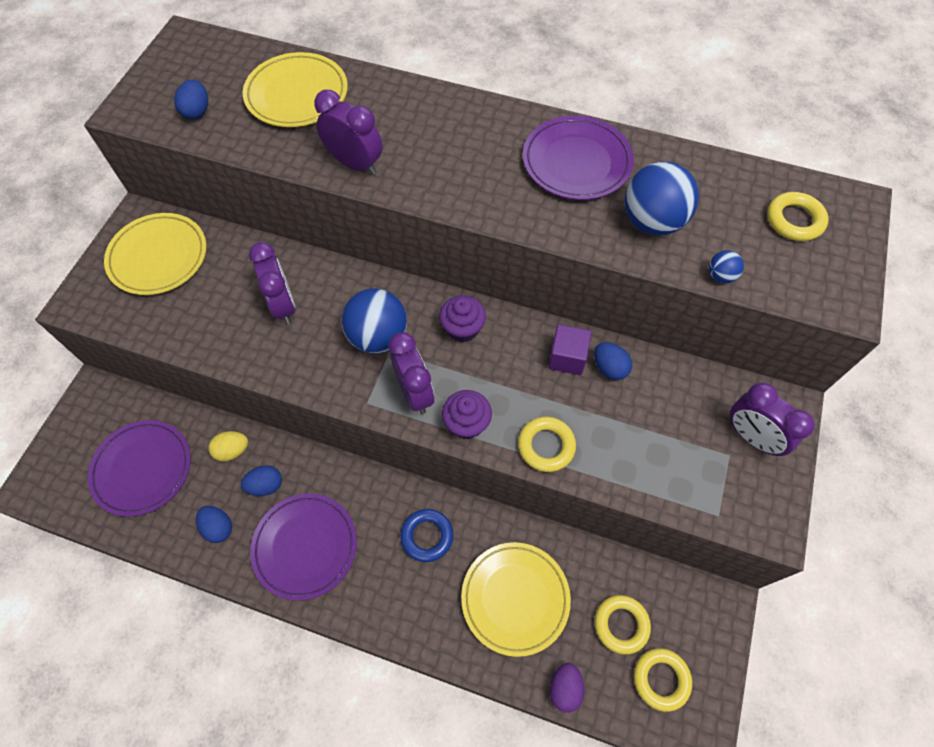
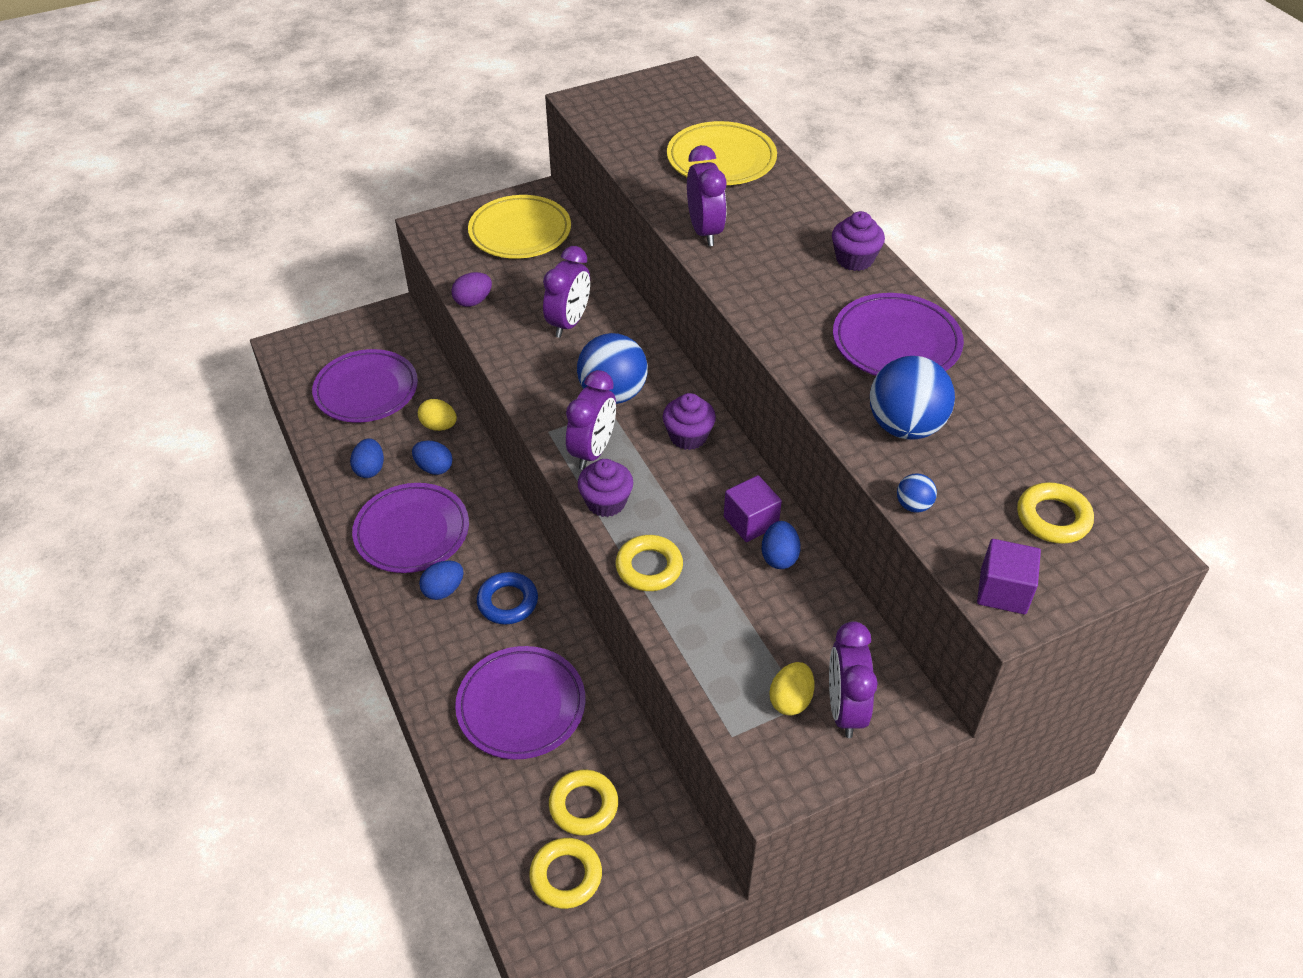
camera: 45 degrees right, 15 degrees down
(197, 111) = (632, 129): blue egg -> blue egg (443, 590)
(480, 116) = (854, 259): none -> purple cupcake
(515, 598) = (521, 706): yellow plate -> purple plate
(565, 688) = (480, 803): purple egg -> purple egg (473, 301)
(720, 459) = (790, 700): none -> yellow egg
(828, 294) = (1003, 591): none -> purple cube

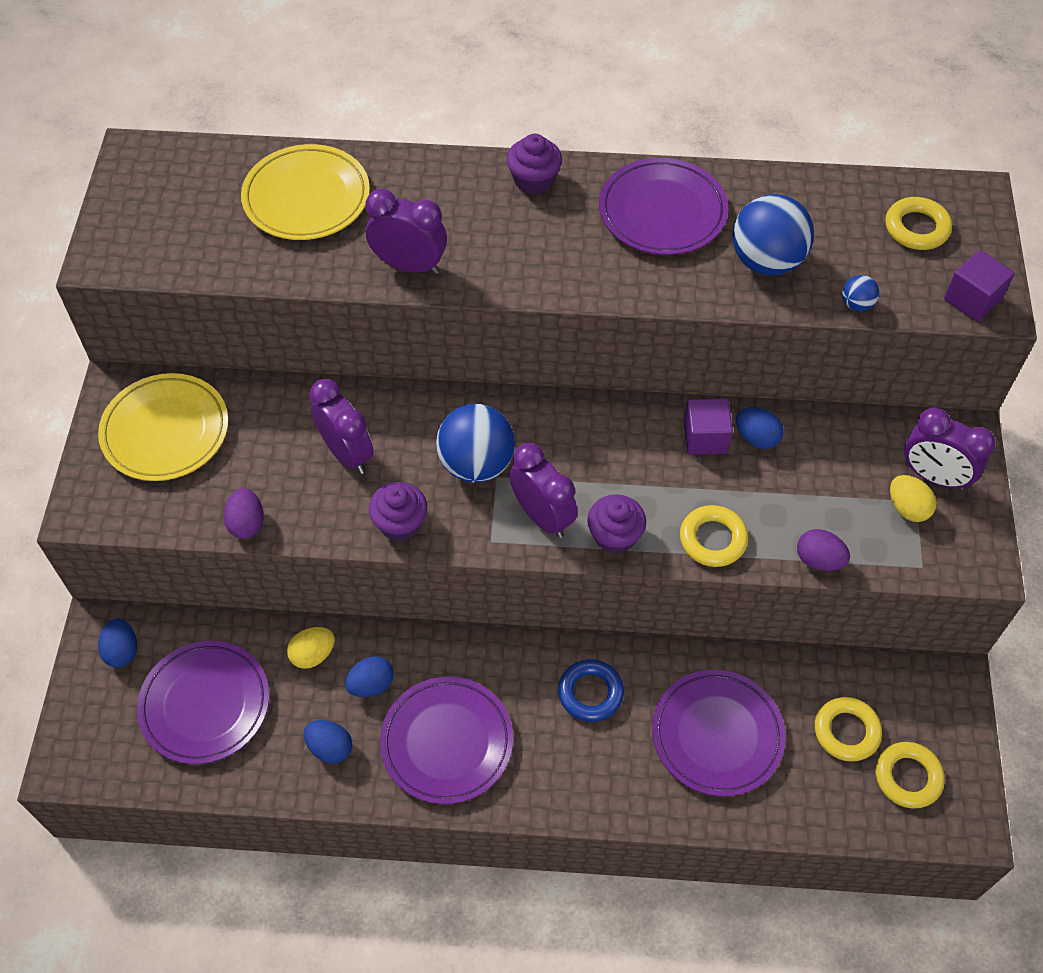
camera: 60 degrees left, 10 degrees up
(443, 590) = (542, 744): blue egg -> blue egg (122, 651)
(682, 651) = (819, 560): none -> purple egg
(688, 436) = (573, 432): purple cupcake -> purple cupcake (400, 523)

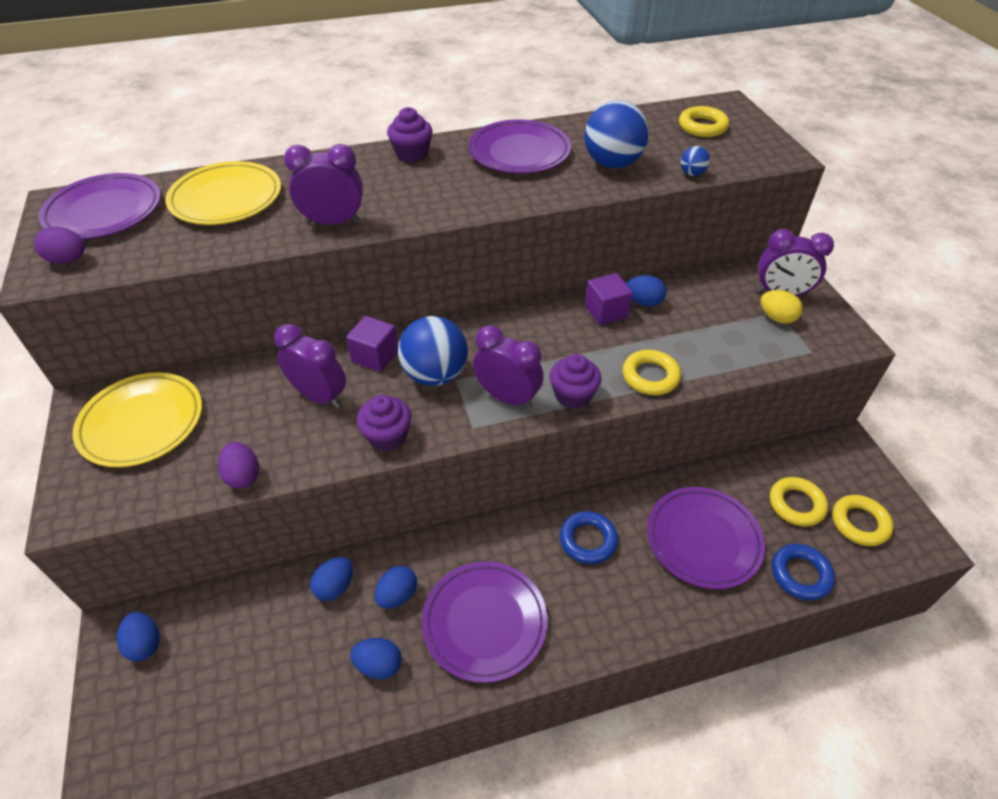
camera: 20 degrees left, 10 degrees down
(205, 704) = (243, 666): purple plate -> purple plate (104, 212)
(313, 655) = (335, 587): yellow egg -> blue egg
(804, 809) = (800, 574): none -> blue ring
(819, 560) = (737, 368): purple egg -> purple egg (68, 260)
(972, 299) = (767, 155): purple cube -> purple cube (375, 356)

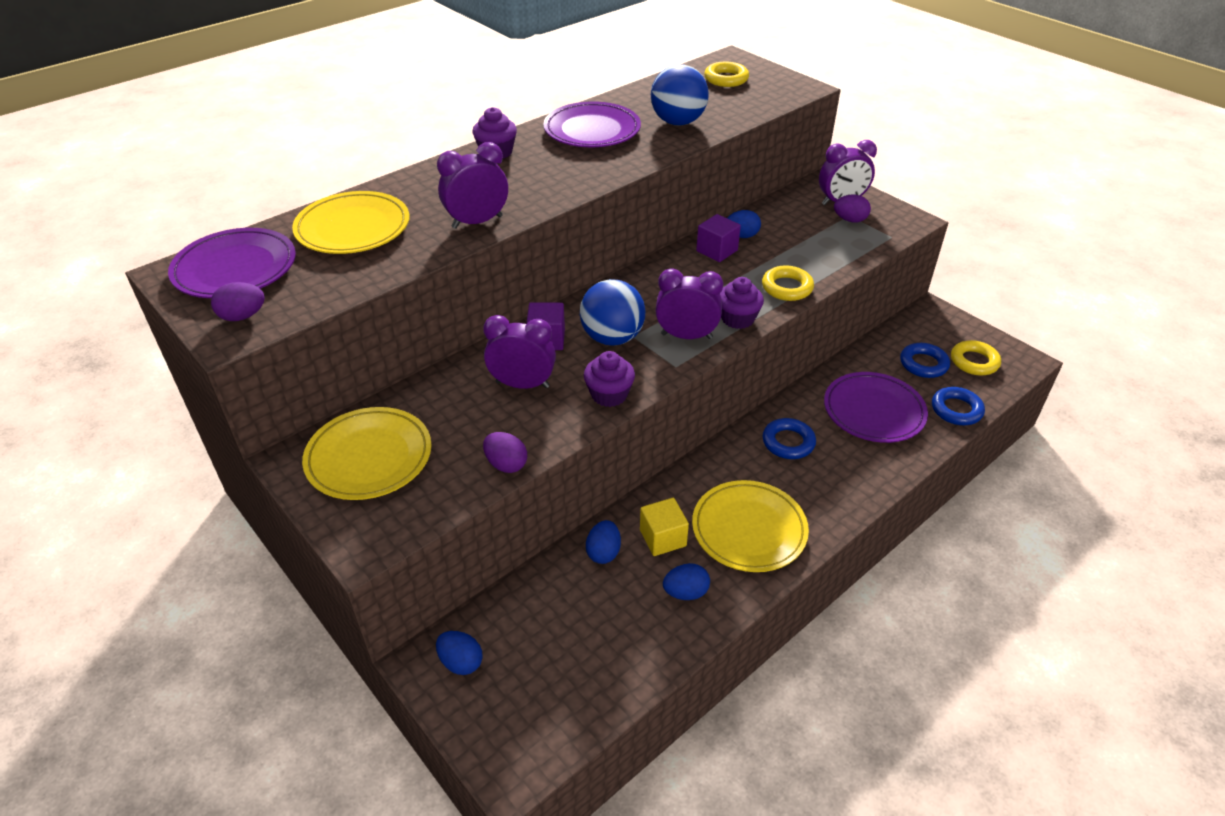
camera: 25 degrees left, 5 degrees down
(397, 595) = (663, 538): blue egg -> yellow cube
(484, 622) = (749, 529): purple plate -> yellow plate
(692, 173) = (747, 116): blue ball -> none
(776, 318) = (850, 220): yellow egg -> purple egg
(796, 504) = (923, 364): yellow ring -> blue ring

